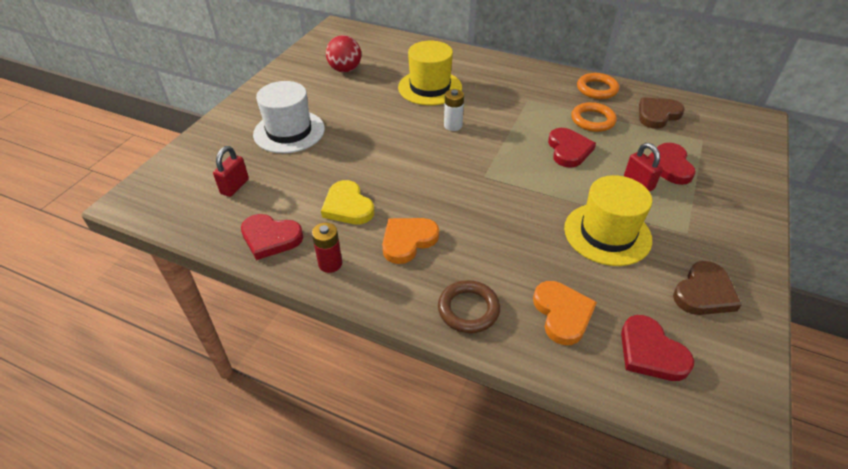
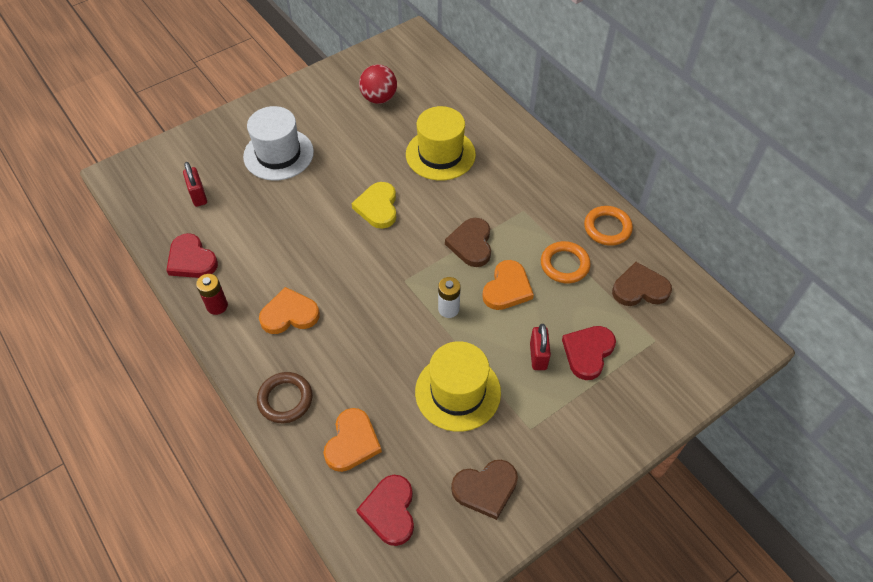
camera: 30 degrees right, 10 degrees up
(235, 186) = (198, 195): red padlock -> red padlock turned 75 degrees counterclockwise
(348, 206) = (268, 257): yellow heart -> yellow heart (378, 207)
(453, 126) = (424, 211): white battery -> white battery (448, 309)
(512, 133) = (471, 244): none -> brown heart
(568, 150) = (507, 288): red heart -> orange heart

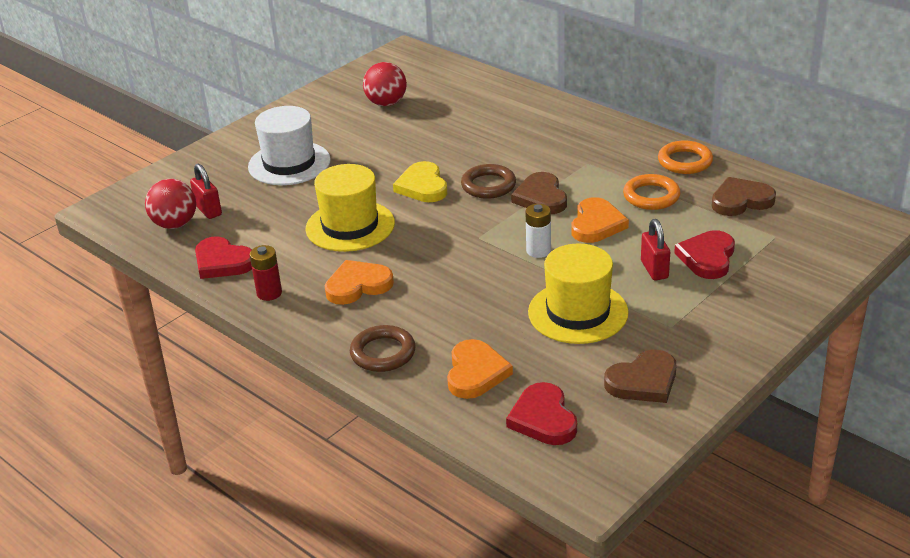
camera: 10 degrees left, 20 degrees down
(167, 206) = (175, 224): none -> red ball
(432, 219) = (488, 185): none -> brown ring
(440, 154) = (475, 135): yellow hat -> yellow hat (350, 226)

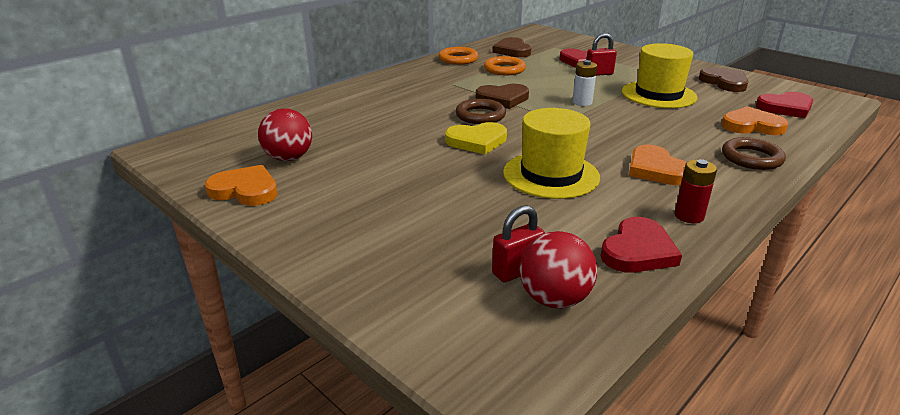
camera: 90 degrees left, 5 degrees down
(289, 163) = (407, 214): white hat -> none
(596, 224) = (542, 85): orange heart -> orange heart (245, 190)

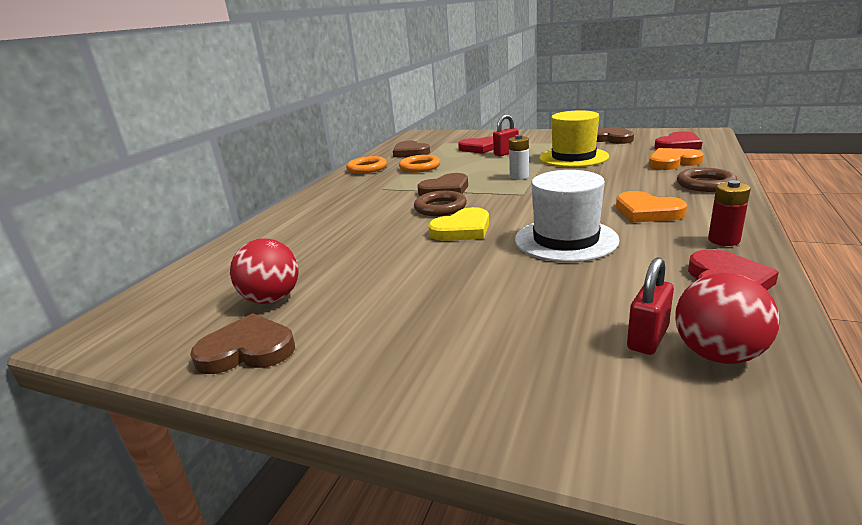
camera: 20 degrees left, 5 degrees down
(245, 190) = (247, 350): orange heart -> brown heart
(551, 175) = (565, 240): yellow hat -> white hat

